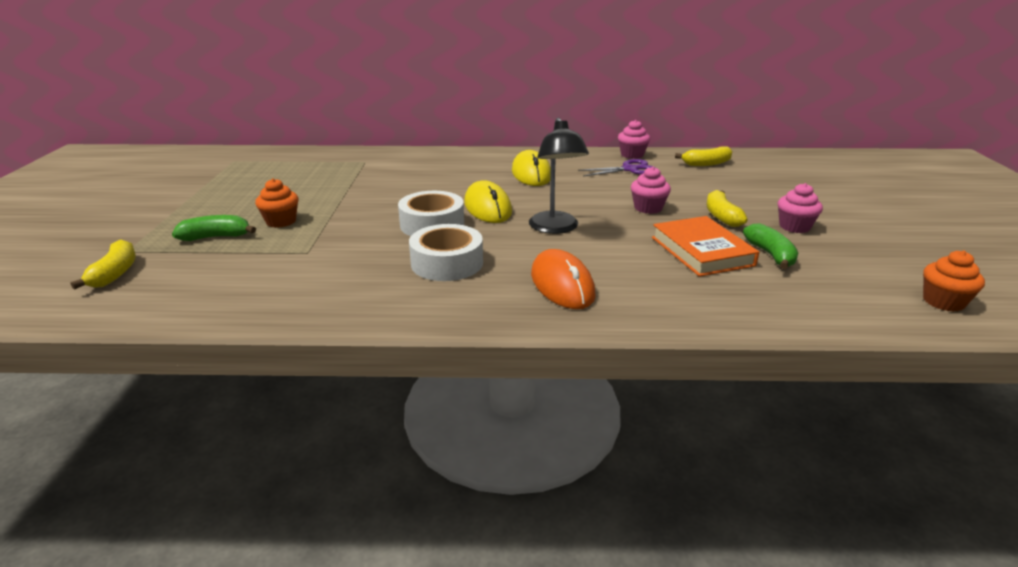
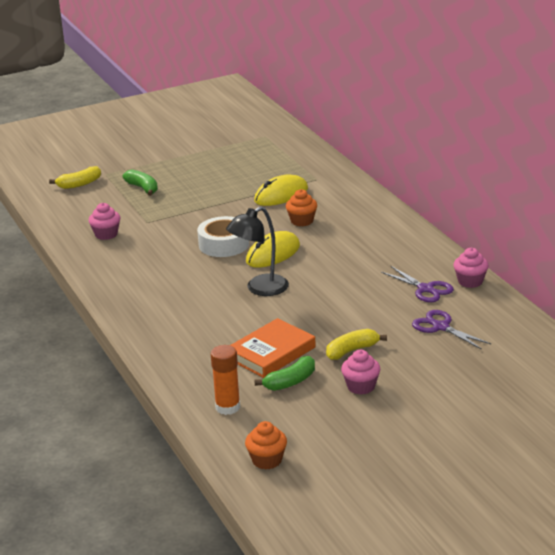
camera: 65 degrees right, 0 degrees up
(281, 221) = (181, 196): orange cupcake -> orange cupcake (302, 221)
(447, 263) = (171, 268): white tape -> none
(531, 174) = (364, 250): yellow mouse -> yellow mouse (281, 195)
(562, 284) = (173, 313): orange mouse -> none
(648, 208) = (337, 316): pink cupcake -> pink cupcake (106, 234)
(701, 178) = (441, 327): none -> purple scissors
(706, 164) = (488, 323): yellow banana -> none
(815, 299) = (227, 407): none -> orange glue stick

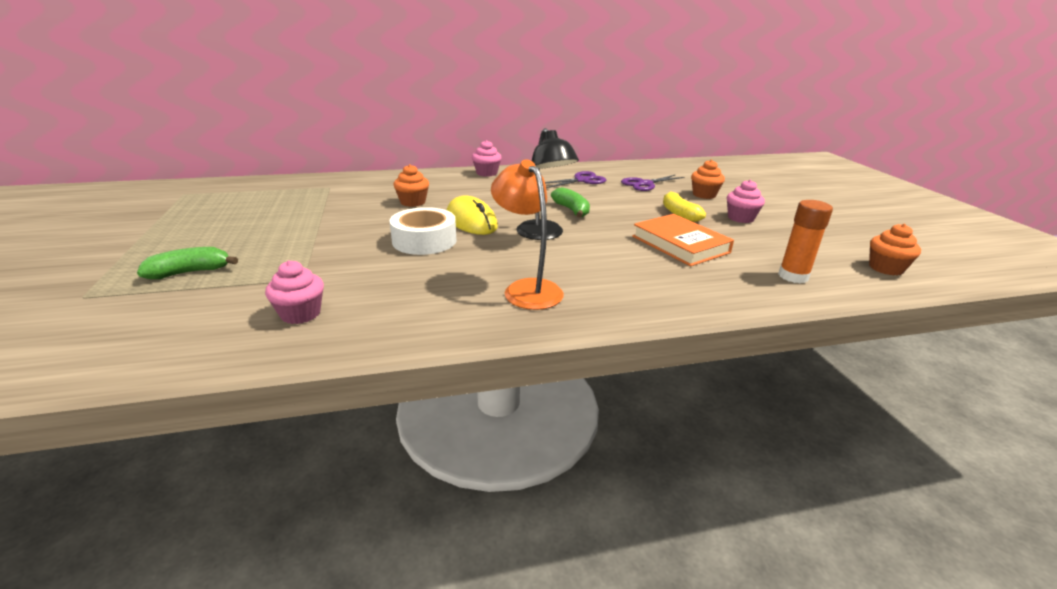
camera: 80 degrees left, 0 degrees up
(79, 184) = (73, 324): yellow banana -> none
(161, 296) = (527, 289): none -> orange lamp
(281, 195) = (341, 203): yellow mouse -> none
(290, 382) = (736, 242): green banana -> green banana (571, 210)
(426, 365) = (704, 195): none -> orange cupcake
(470, 281) = (577, 168): pink cupcake -> pink cupcake (486, 173)

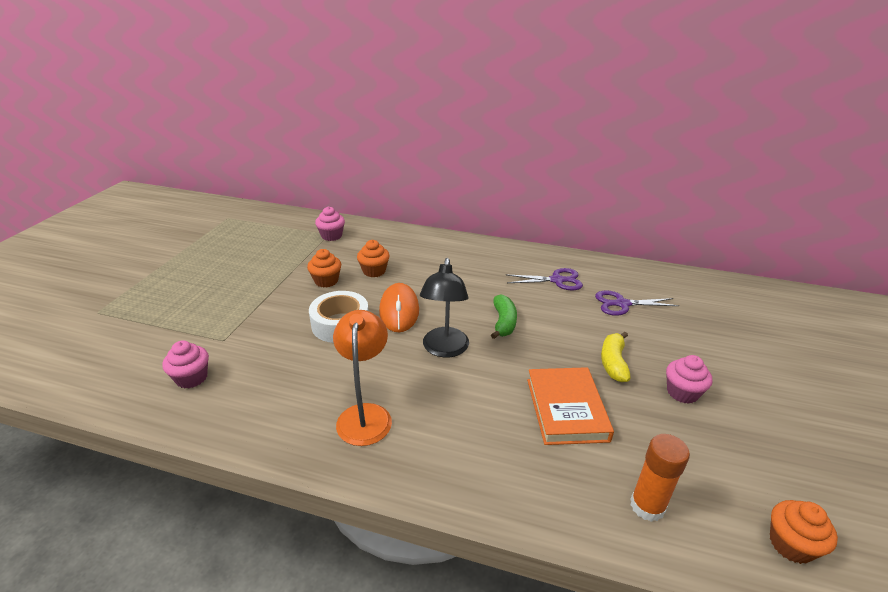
camera: 30 degrees right, 5 degrees up
(190, 272) = (166, 308): green banana -> none
(471, 221) = (399, 310): yellow mouse -> orange mouse
(486, 173) = (472, 246): pink cupcake -> pink cupcake (331, 236)
(704, 195) = (676, 341): orange cupcake -> orange cupcake (326, 281)

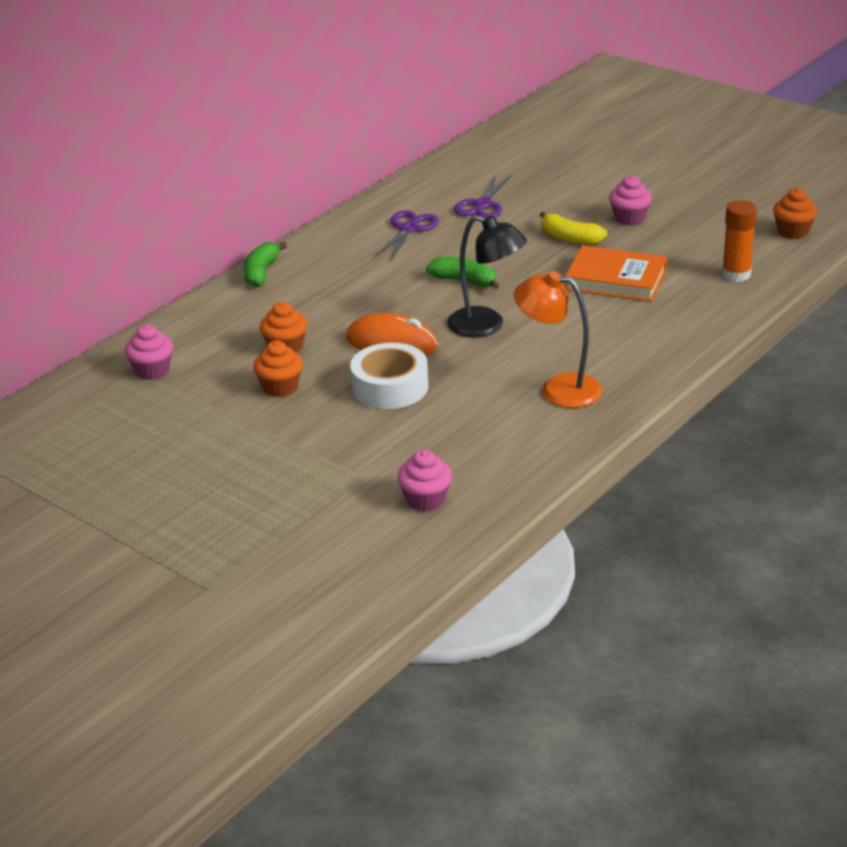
camera: 65 degrees left, 0 degrees up
(458, 241) = (261, 272): none -> green banana

